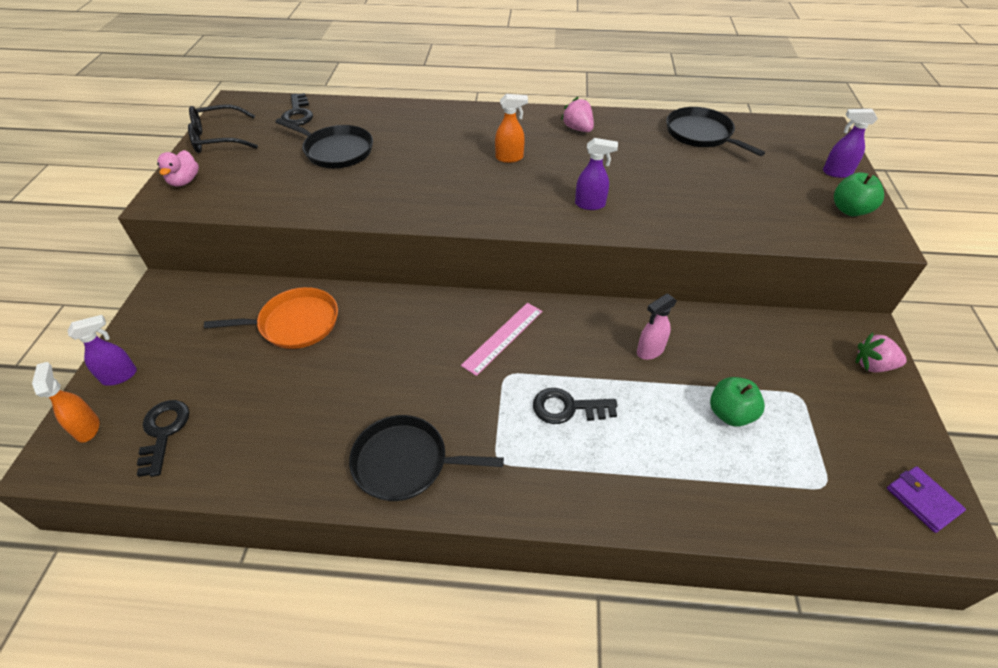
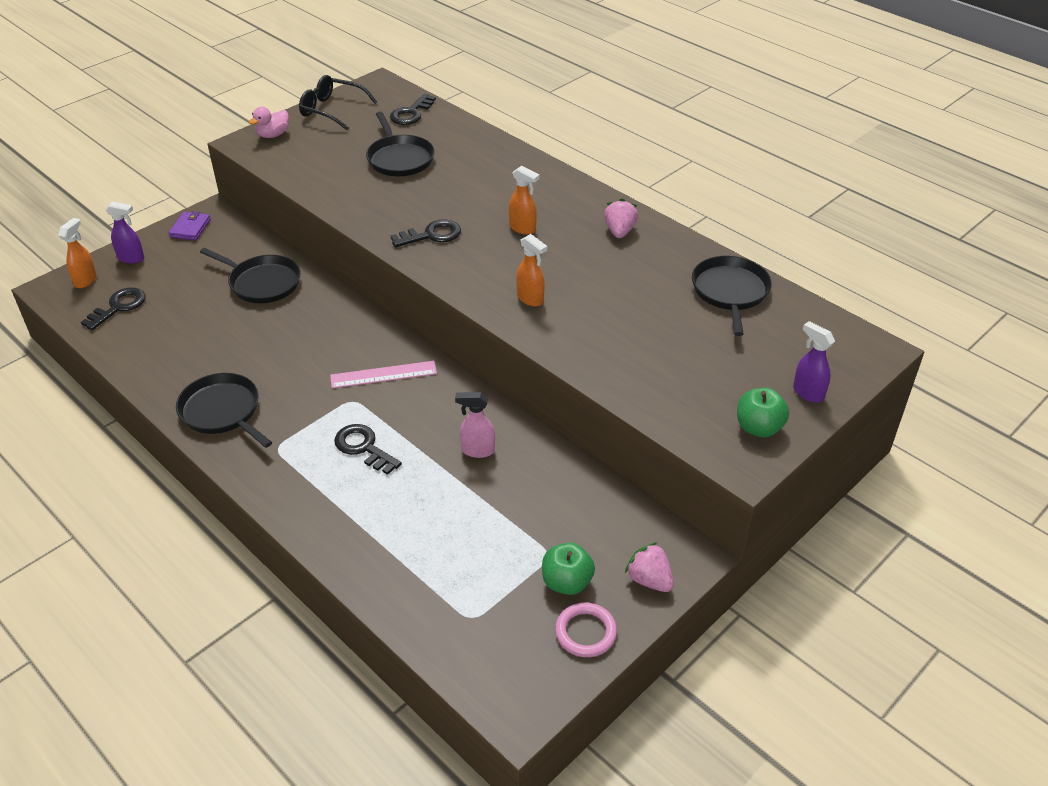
camera: 40 degrees right, 5 degrees down
(295, 323) = (262, 283): orange pan -> black pan
(447, 196) = (432, 235): none -> black key
(590, 204) = (530, 299): purple spray bottle -> orange spray bottle
(730, 413) = (473, 529): green apple -> green apple (566, 582)
(897, 434) = (585, 632): none -> pink ring
(922, 500) = (529, 679): purple wallet -> purple wallet (190, 228)

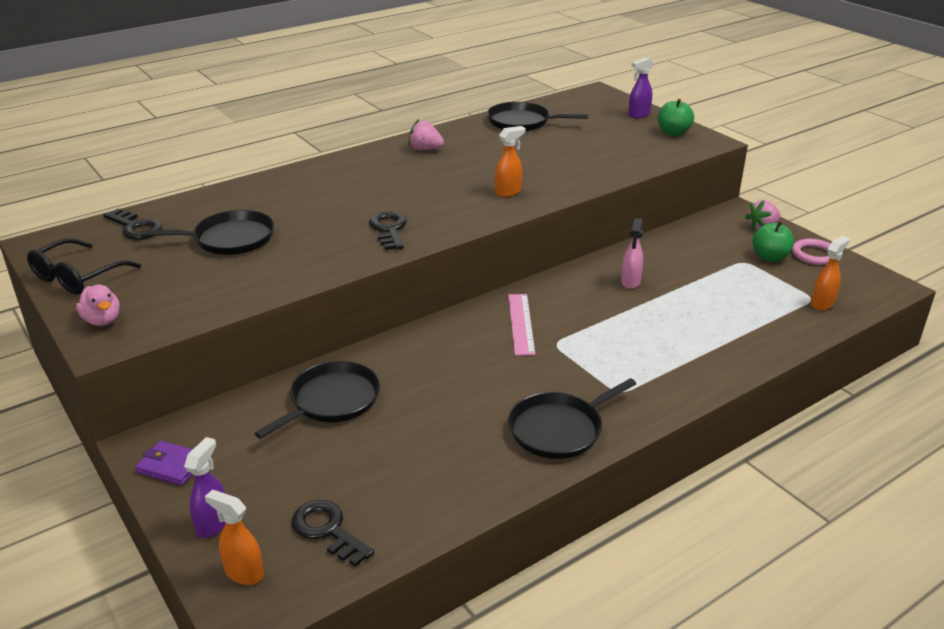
camera: 80 degrees left, 10 degrees down
(363, 447) = (623, 339): black key -> none
(523, 228) = (400, 187): orange spray bottle -> orange spray bottle (822, 304)

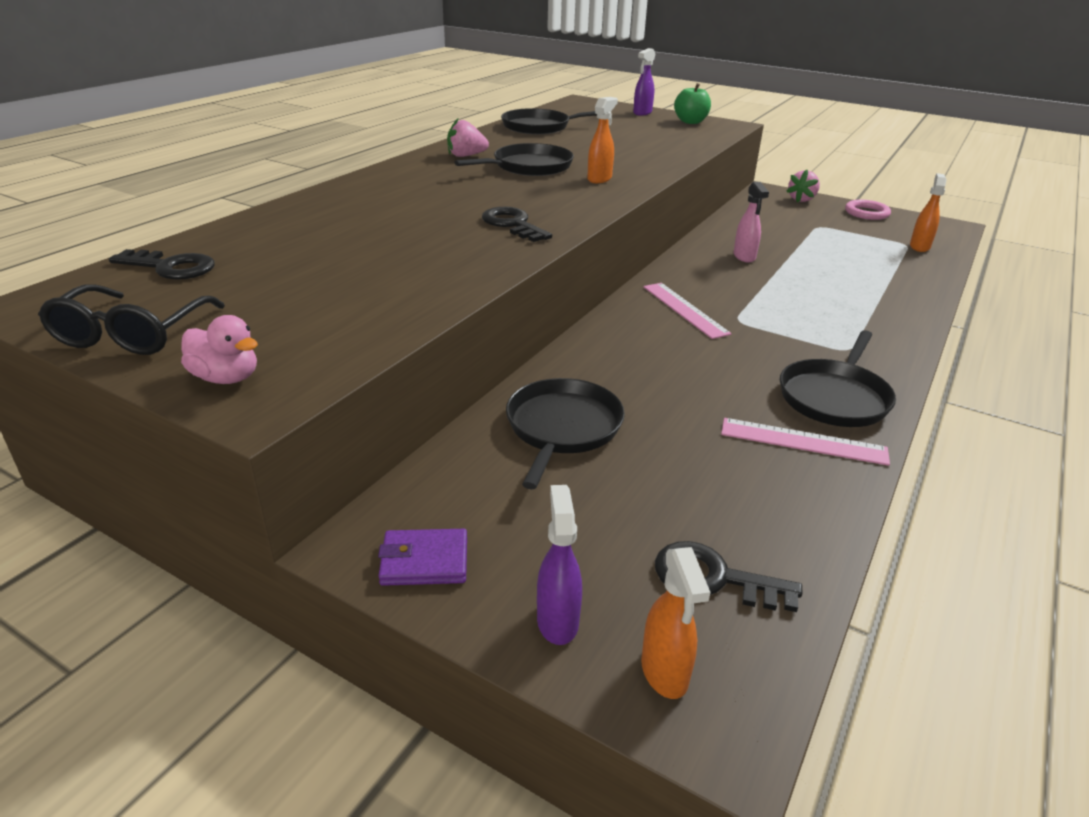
camera: 25 degrees left, 0 degrees up
(230, 239) = (322, 260): black pan -> black pan (529, 167)
(243, 573) = (664, 673): orange spray bottle -> orange spray bottle turned 105 degrees counterclockwise
(492, 457) = (803, 441): none -> pink ruler
(770, 257) = (835, 220): green apple -> none

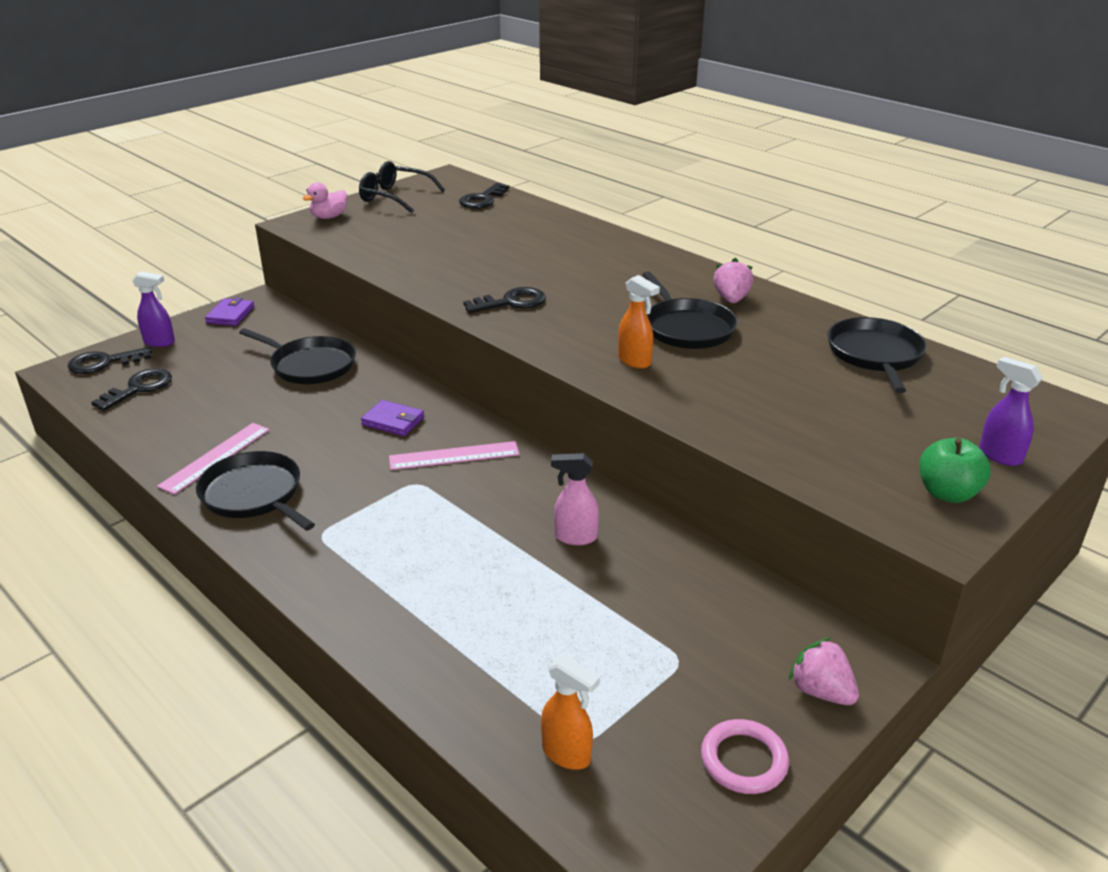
camera: 105 degrees right, 0 degrees up
(651, 347) = (393, 421): none -> purple wallet
(664, 673) = (104, 363): orange spray bottle -> black key

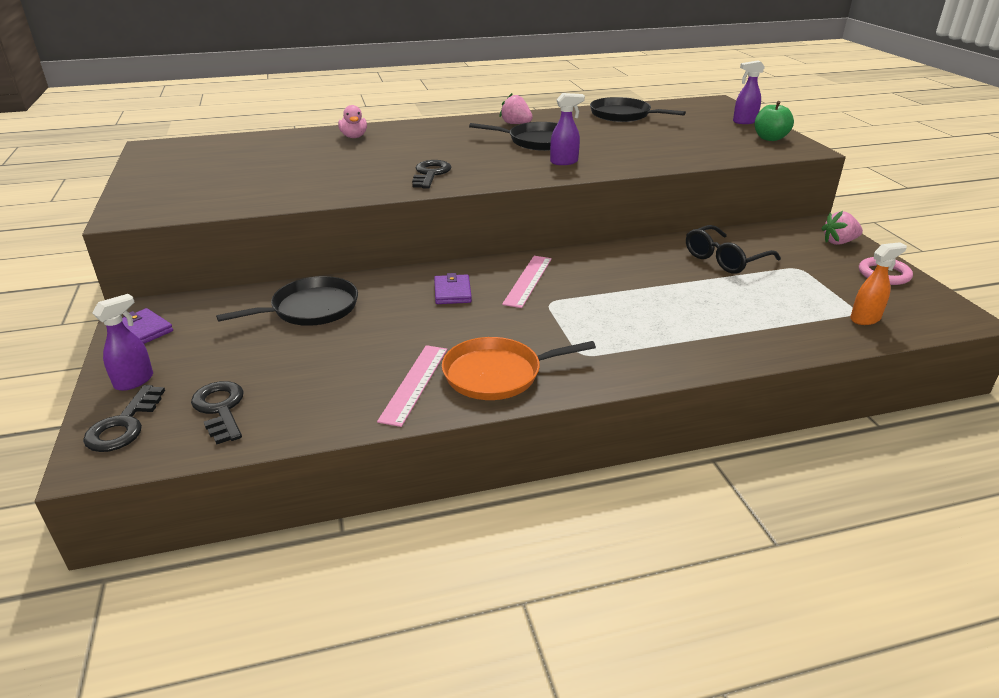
camera: 60 degrees left, 0 degrees up
(215, 457) = (414, 383): pink ruler -> pink ruler turned 45 degrees clockwise
(254, 495) = (497, 374): black pan -> orange pan
(329, 217) = (141, 201): pink duck -> pink duck (354, 137)
(393, 421) = (452, 292): purple wallet -> purple wallet turned 60 degrees counterclockwise
(394, 197) = (154, 170): black glasses -> black glasses (724, 259)
(482, 200) = (230, 146): black key -> none
(575, 537) = (662, 265): pink spray bottle -> none
(634, 361) = (564, 162): orange spray bottle -> purple spray bottle

